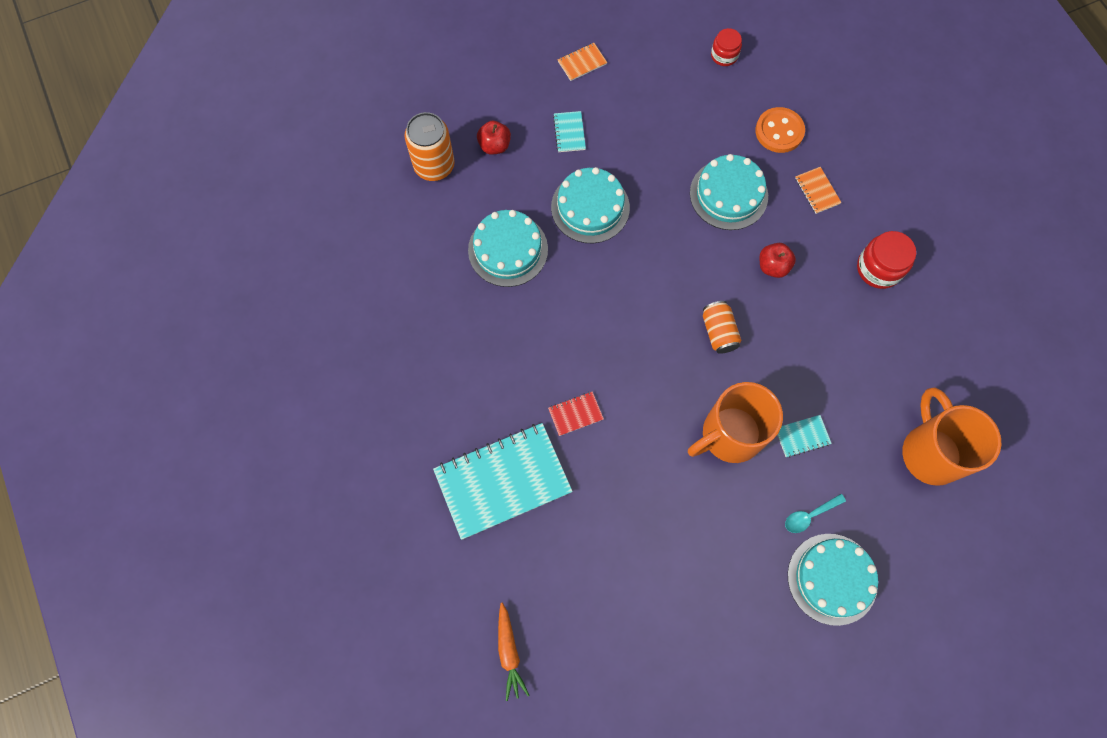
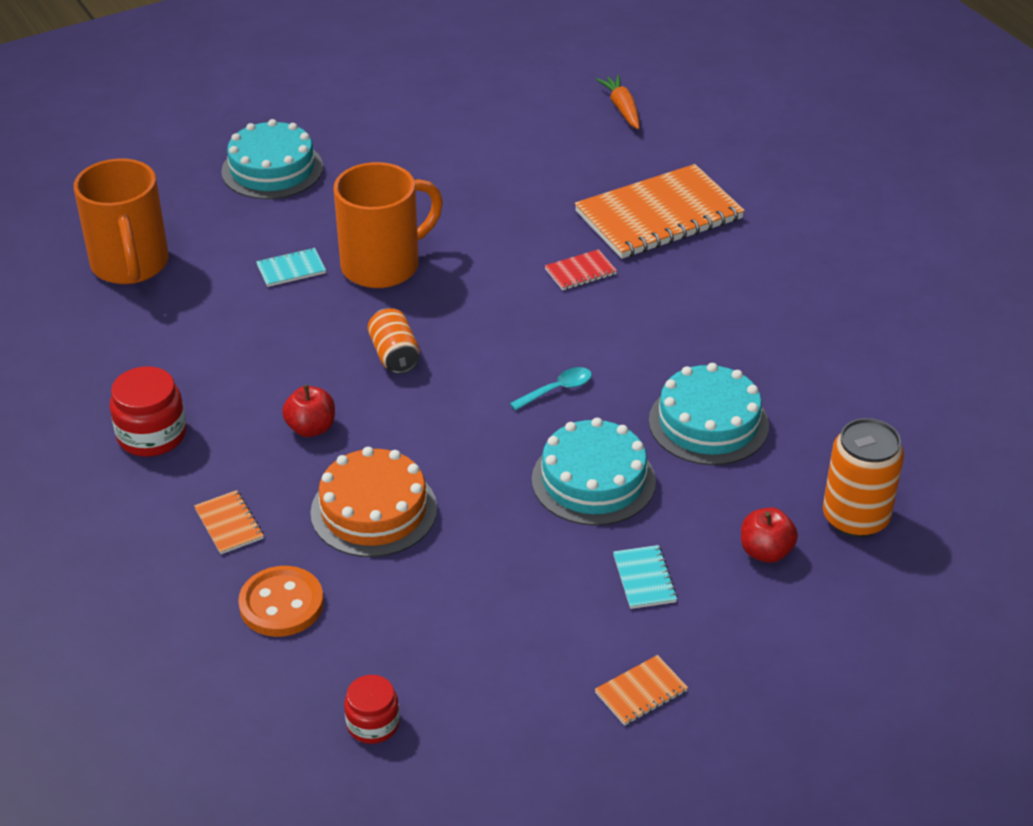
camera: 175 degrees right, 30 degrees down
(503, 481) = (658, 215): turquoise notebook -> orange notebook
(728, 194) = (374, 510): turquoise cake -> orange cake
(809, 515) = (291, 210): turquoise spoon -> turquoise spoon (557, 390)

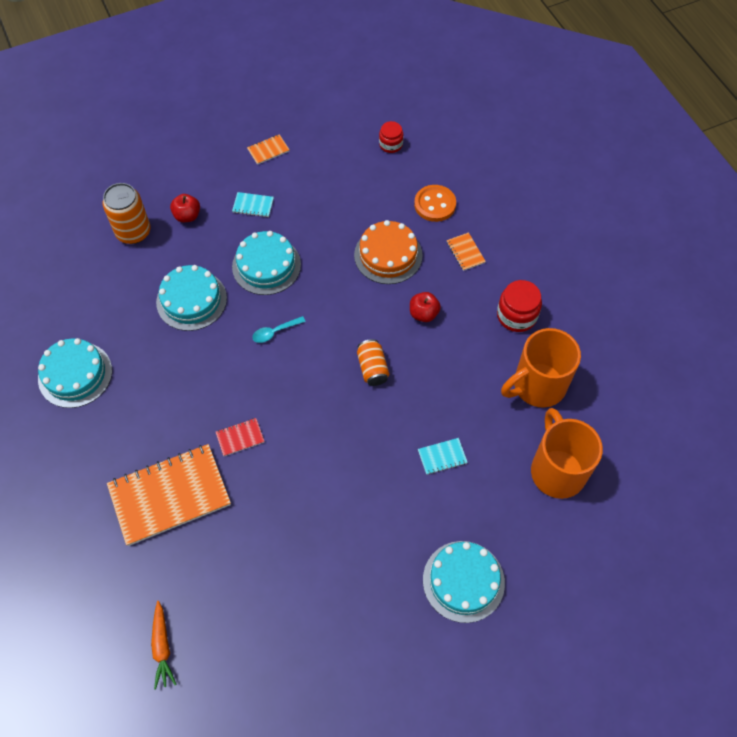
camera: 175 degrees left, 20 degrees up
(383, 265) = (377, 455): orange mug -> orange mug (537, 386)
(644, 579) = (253, 205): turquoise notebook -> turquoise notebook turned 75 degrees counterclockwise
(850, 322) = (75, 374): none -> turquoise cake

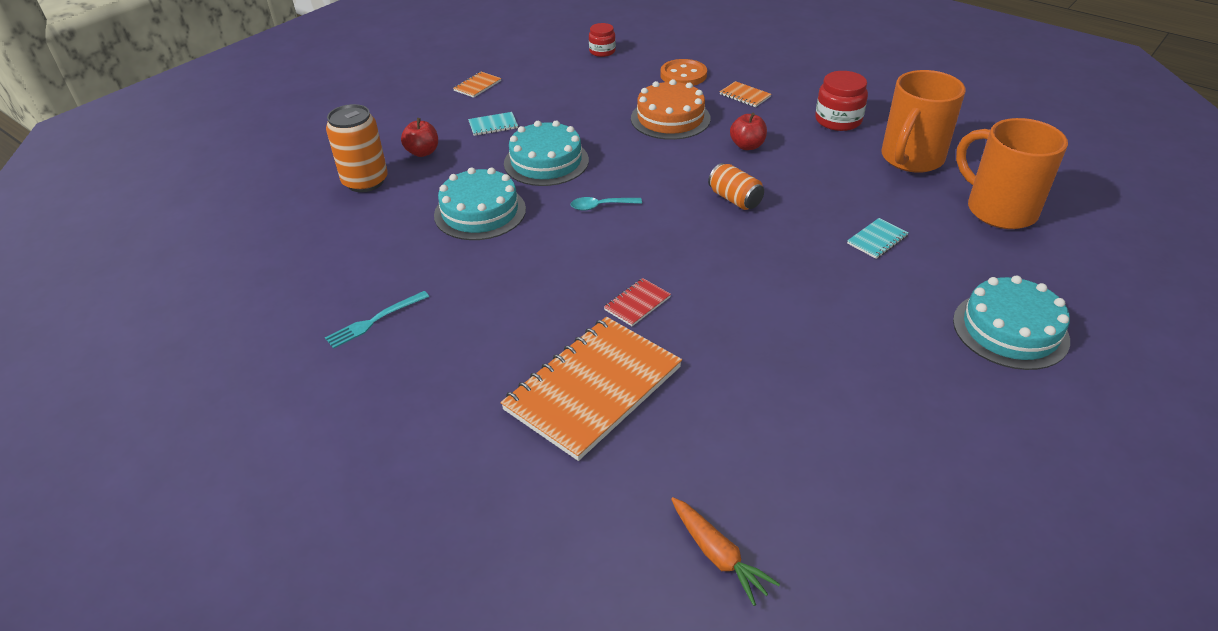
camera: 25 degrees left, 20 degrees down
(75, 374) = (375, 320): turquoise cake -> turquoise fork
(275, 332) = (601, 206): turquoise spoon -> turquoise spoon turned 45 degrees clockwise

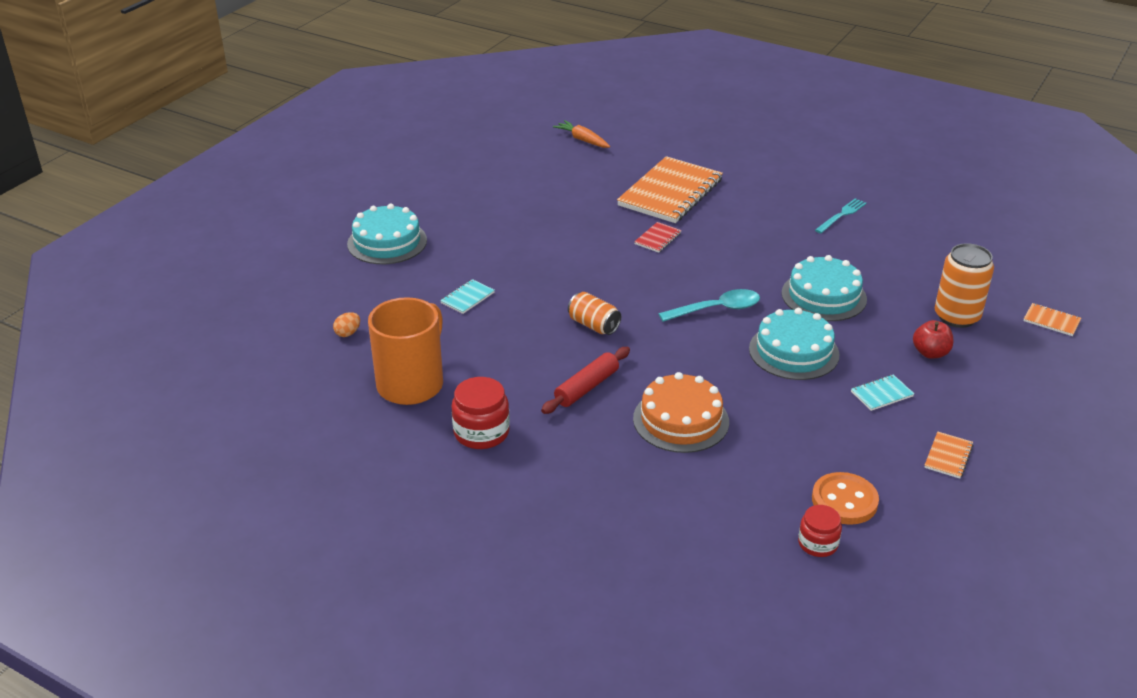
camera: 170 degrees right, 5 degrees down
(601, 206) = (716, 309): turquoise spoon -> turquoise spoon, size x1.57
(683, 75) = (683, 499): orange button -> orange button (844, 501)
(745, 95) = (595, 466): orange notebook -> orange notebook (1051, 321)
(747, 146) = (586, 387): red apple -> red rolling pin
(998, 209) = (348, 333): orange mug -> orange egg

